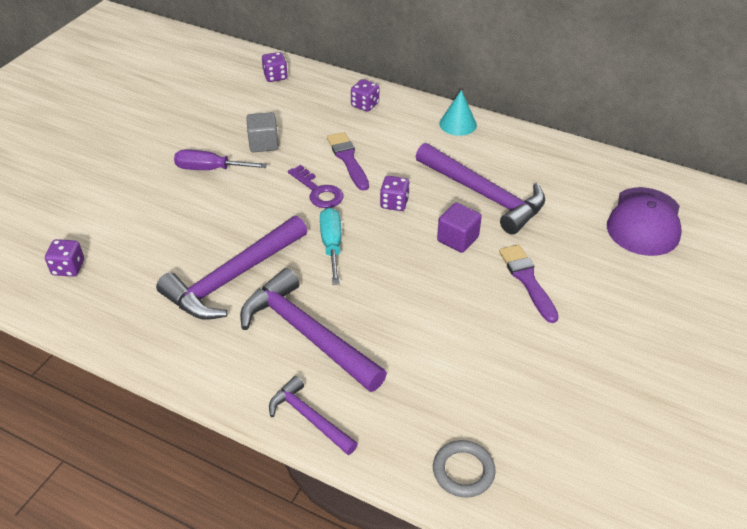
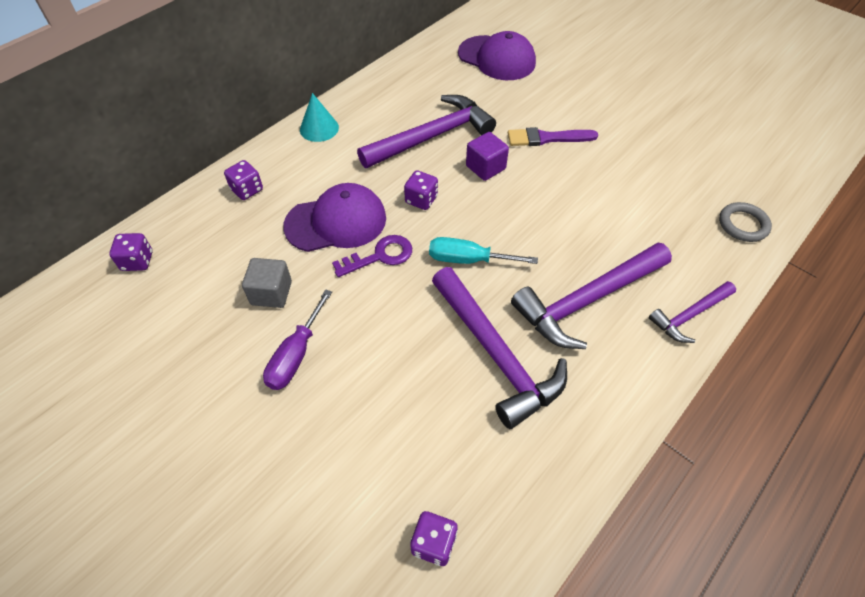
camera: 75 degrees left, 10 degrees up
(348, 159) = (336, 222): purple brush -> purple cap

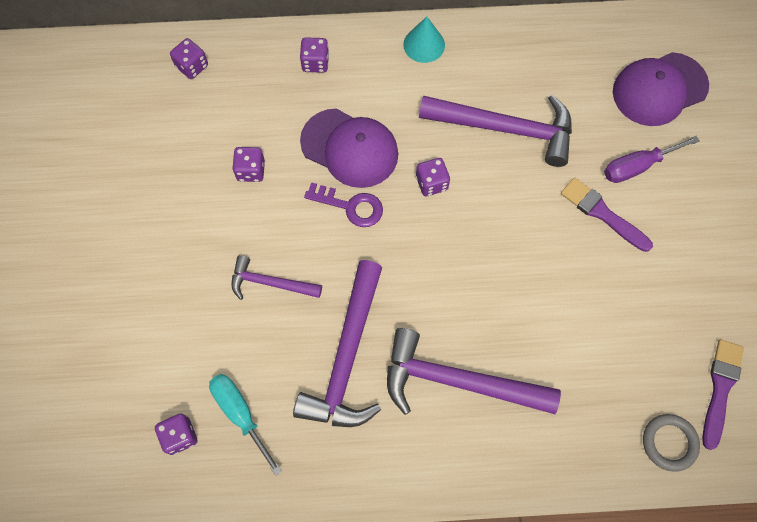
camera: 45 degrees right, 15 degrees up
(271, 293) = (251, 171): grey cube -> purple dice
(296, 355) = (222, 234): purple screwdriver -> purple screwdriver (637, 166)
(468, 260) = (409, 267): turquoise screwdriver -> turquoise screwdriver (240, 414)
(485, 167) = (515, 197): purple cube -> none
(497, 58) = (659, 89): purple cap -> purple cap turned 75 degrees clockwise
(690, 315) = (520, 466): purple hammer -> purple hammer (270, 283)
(726, 174) = (720, 388): none -> purple brush

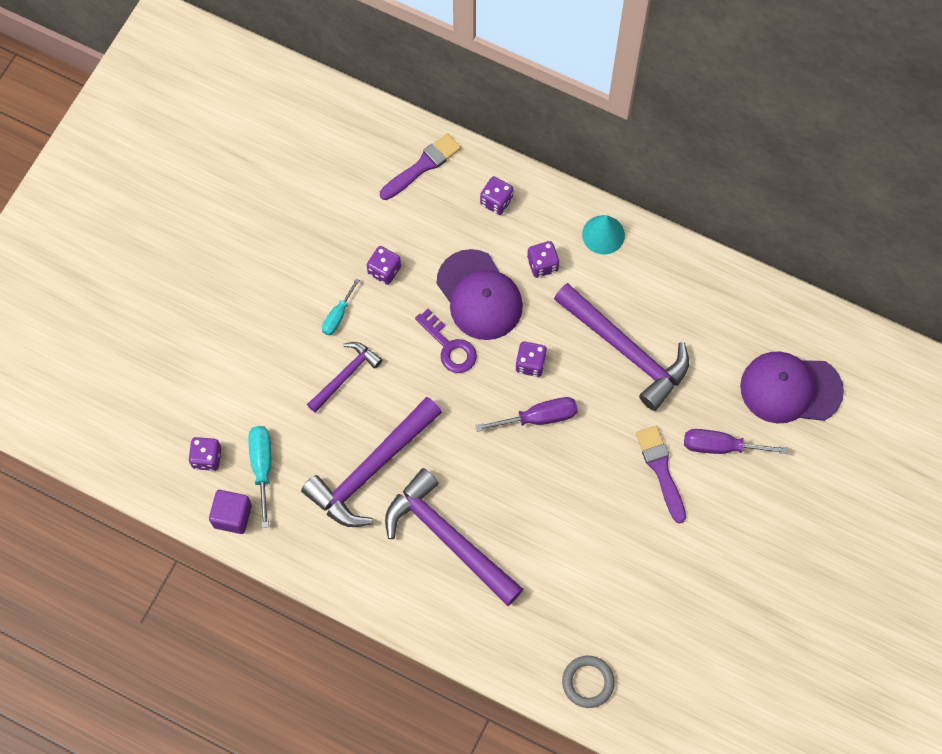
camera: 30 degrees right, 0 degrees up
(192, 66) = (387, 149): purple dice -> purple dice (542, 264)
(231, 232) = (338, 316): none -> turquoise screwdriver
(238, 479) = (232, 516): none -> purple cube
(270, 283) = (345, 375): purple hammer -> purple hammer turned 90 degrees clockwise
(469, 226) = (539, 417): none -> purple screwdriver
(720, 388) = (660, 666): purple brush -> purple brush (422, 166)

